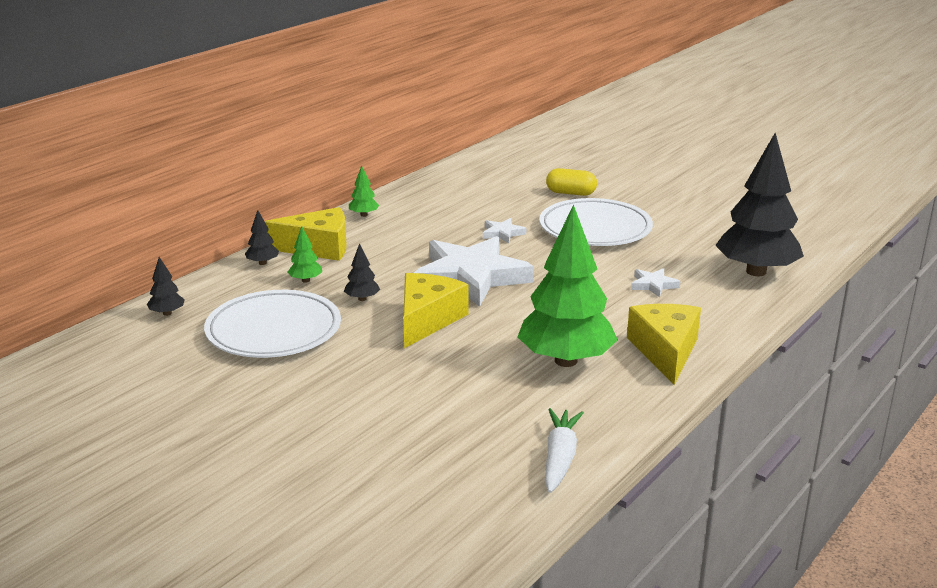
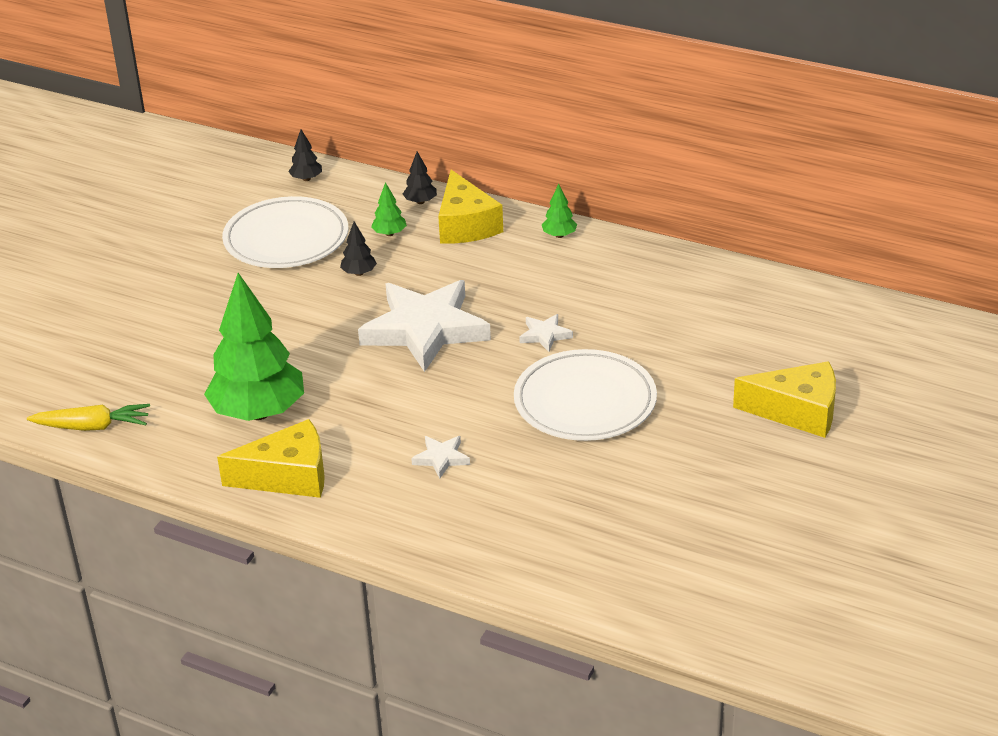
camera: 80 degrees right, 10 degrees up
(427, 320) = (324, 318): yellow cheese -> yellow cheese (797, 411)
(560, 458) = (92, 427): white carrot -> yellow carrot
(571, 193) = (690, 371): yellow capsule -> none
(756, 271) = (502, 539): black tree -> none

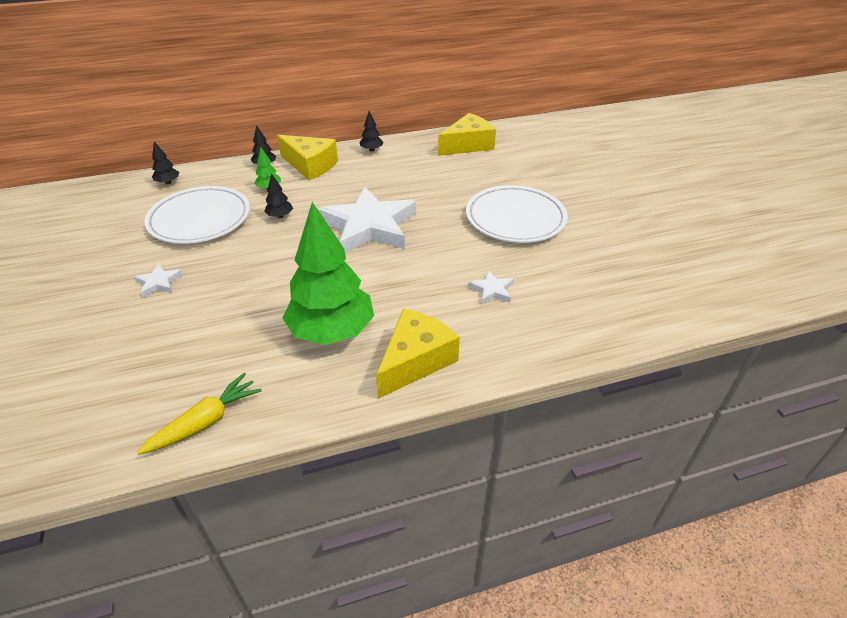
camera: 45 degrees left, 5 degrees up
(545, 335) = (441, 197): white star -> white star (159, 283)
(559, 235) = (371, 150): green tree -> black tree
(797, 411) = (612, 173): yellow cheese -> yellow cheese (468, 145)

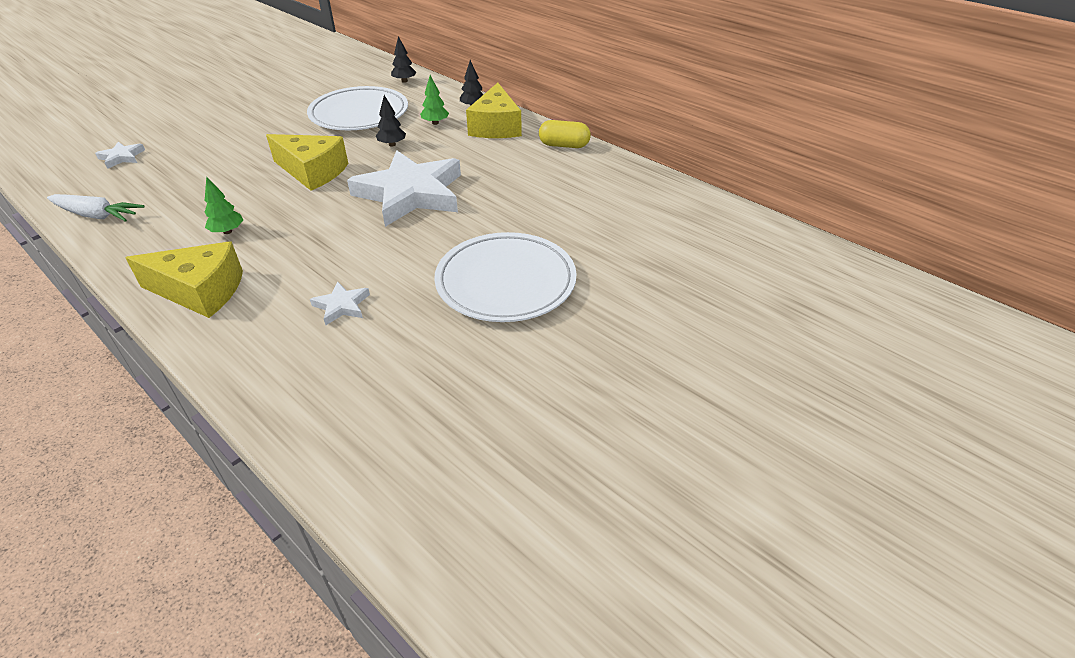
camera: 60 degrees right, 0 degrees up
(159, 283) = (259, 133): white star -> white star (122, 157)
(206, 422) = (97, 215): yellow carrot -> white carrot
(332, 331) = (227, 231): green tree -> green tree, size x0.40
(371, 150) = (564, 145): black tree -> yellow capsule
(468, 145) = (647, 199): yellow cheese -> yellow cheese (313, 172)

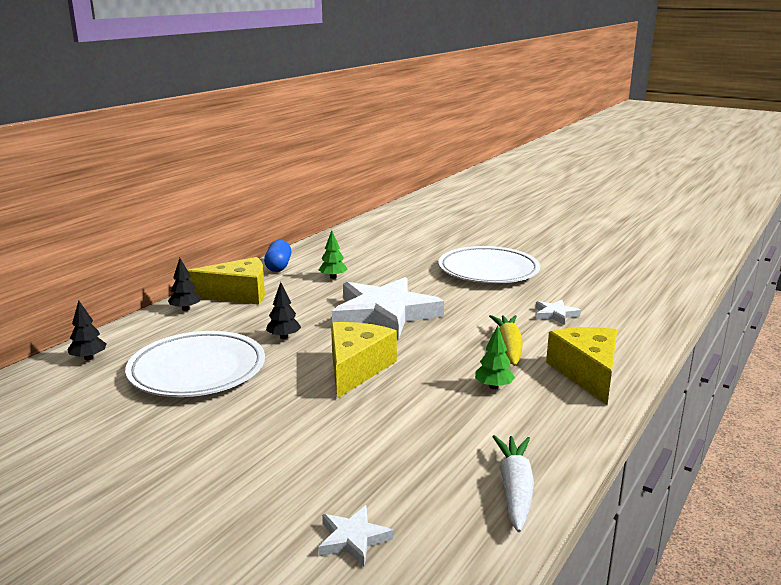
camera: 100 degrees left, 20 degrees down
(290, 254) = (508, 347): none -> yellow carrot
(435, 123) = (228, 323): green tree -> green tree (333, 277)
(564, 145) = (278, 266): yellow capsule -> blue capsule

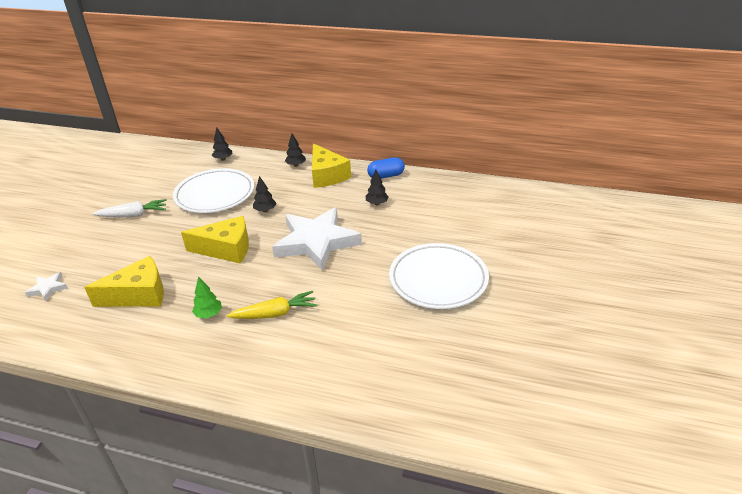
camera: 75 degrees right, 15 degrees up
(333, 277) = (377, 203): green tree -> black tree
(515, 489) = (82, 340): white carrot -> white carrot (133, 215)
(555, 314) = (349, 334): white star -> none
(587, 373) = (237, 363): yellow cheese -> yellow cheese (139, 295)

